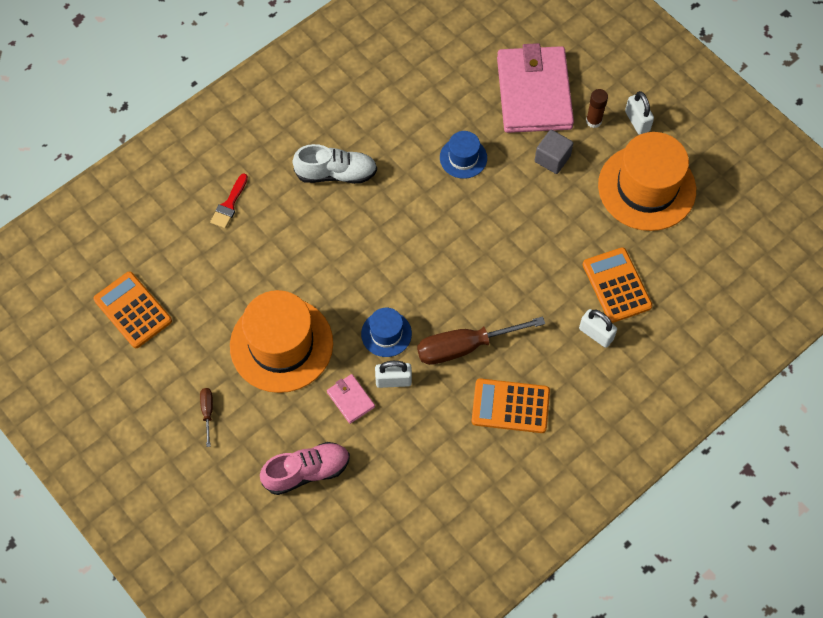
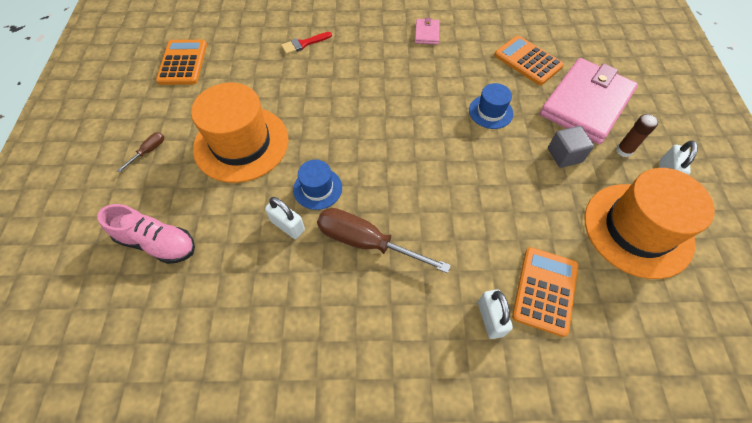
camera: 40 degrees right, 5 degrees down
(336, 173) = (389, 67): white shoe -> none
(350, 399) = (244, 215): pink wallet -> pink wallet (427, 33)
(510, 406) = (357, 321): orange calculator -> orange calculator (527, 61)

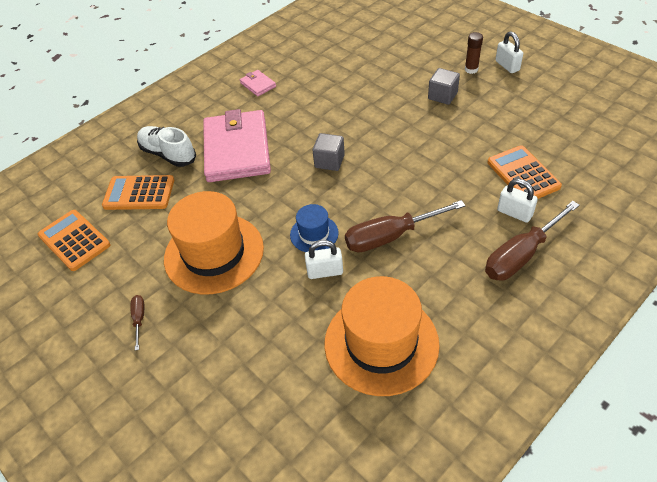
camera: 40 degrees left, 10 degrees down
(157, 243) = (241, 365): pink shoe -> none
(304, 44) = (168, 154): red brush -> white shoe
(400, 138) = (329, 161): none -> grey cube
(445, 362) = (520, 255): none -> brown screwdriver
(490, 112) = (367, 103): blue hat -> none
(527, 61) = (351, 57): orange calculator -> orange calculator (139, 193)
(586, 104) = (418, 58): pink wallet -> pink wallet (237, 149)
(637, 229) = (528, 105): orange hat -> orange hat (381, 343)

